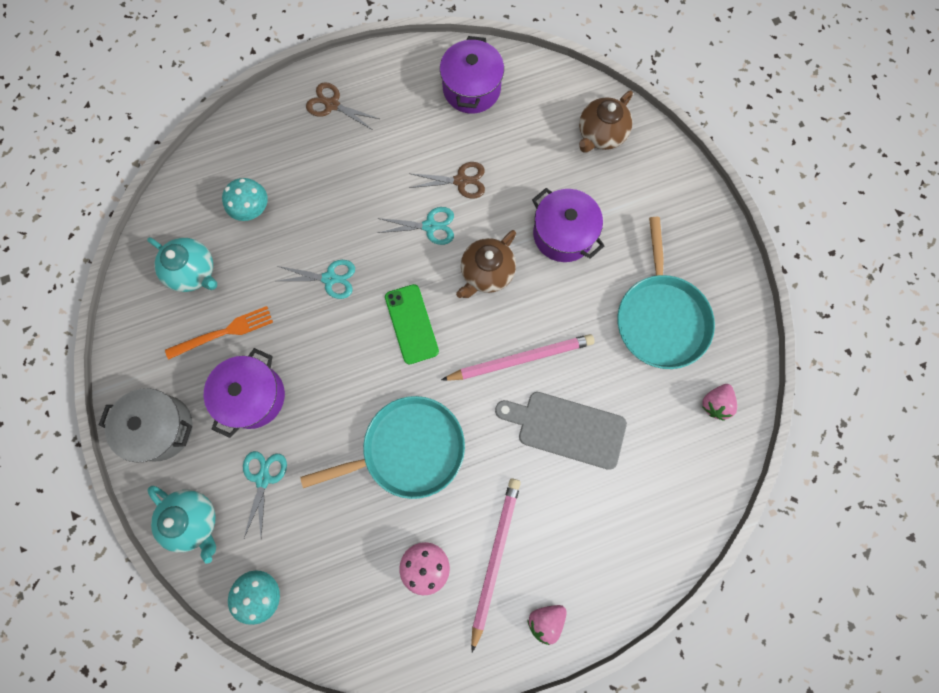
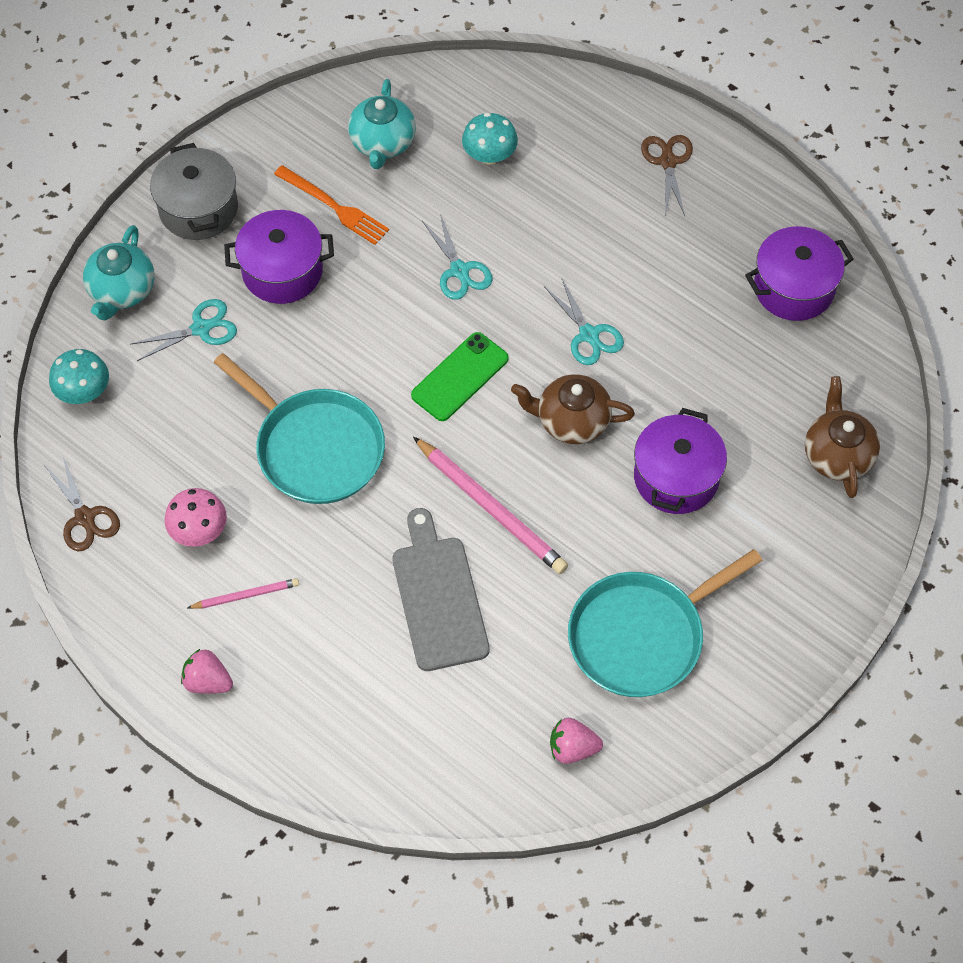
camera: 60 degrees right, 15 degrees down
(461, 181) = (667, 337): brown scissors -> brown scissors (85, 518)
(494, 558) = (245, 595): pink pencil -> pink pencil, size x0.53
(600, 134) = (837, 455): brown teapot -> brown teapot turned 75 degrees clockwise

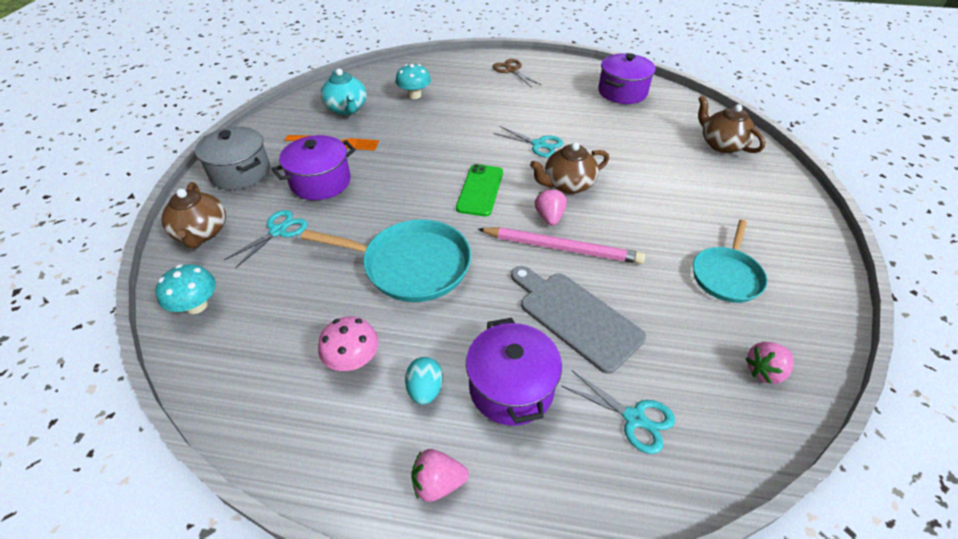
camera: 30 degrees left, 15 degrees down
(85, 518) = (240, 398): brown scissors -> none
(122, 291) = (202, 233): turquoise teapot -> brown teapot
(245, 595) = (425, 390): pink pencil -> turquoise egg
(459, 271) = (437, 144): turquoise scissors -> turquoise scissors (634, 418)
(510, 459) = (549, 217): none -> pink strawberry
(642, 636) = (726, 275): turquoise pan -> turquoise pan, size x0.65
(676, 477) = (653, 187): purple pot -> purple pot (511, 387)

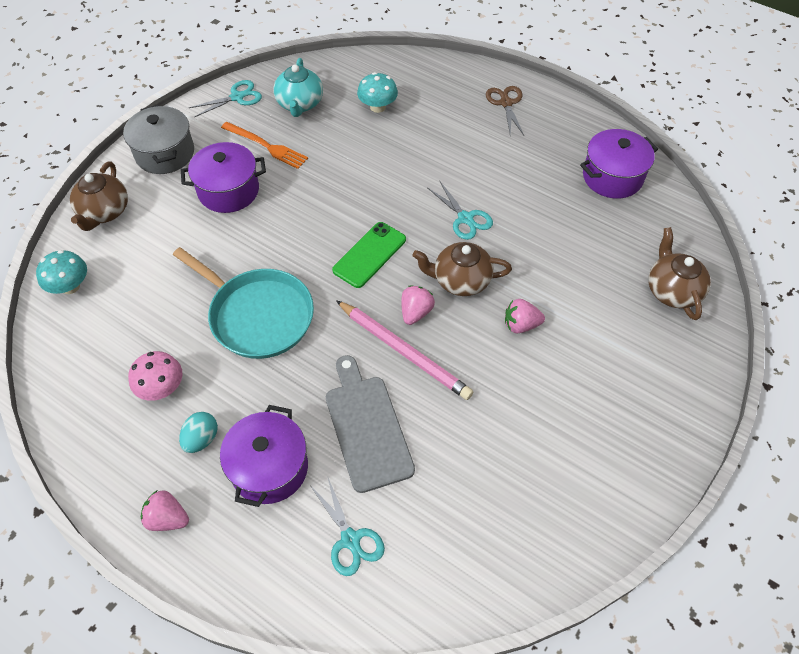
camera: 25 degrees right, 10 degrees up
(278, 231) = (166, 234): turquoise scissors -> turquoise scissors (237, 97)
(726, 275) = (543, 446): turquoise pan -> none
(764, 371) = (498, 553): pink strawberry -> pink strawberry (521, 325)

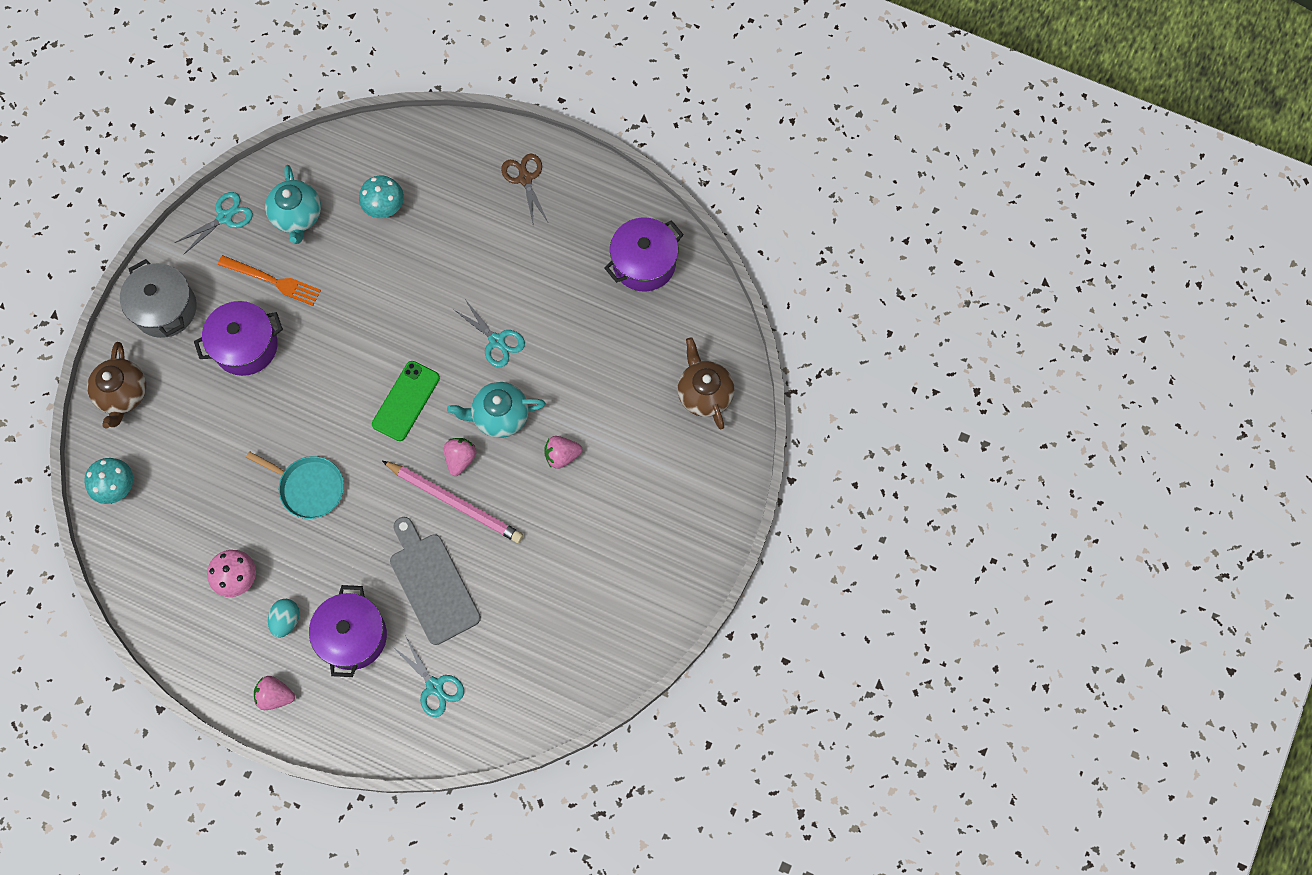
camera: 10 degrees left, 15 degrees up
(257, 315) = (309, 487): turquoise pan -> turquoise pan, size x0.65
(460, 280) = (499, 416): brown teapot -> turquoise teapot

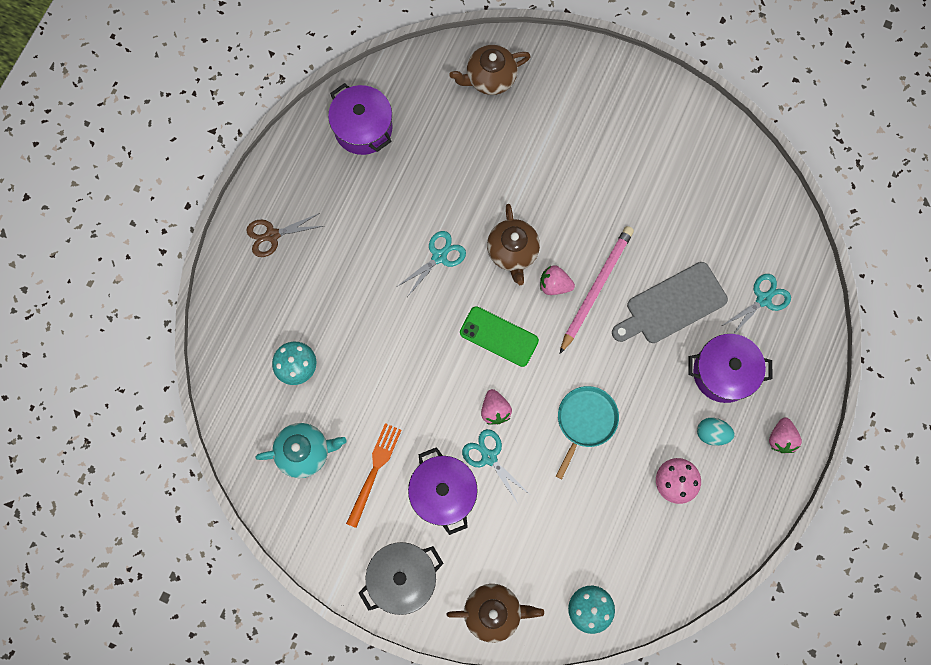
camera: 90 degrees left, 5 degrees up
(225, 217) = (303, 525): turquoise scissors -> turquoise scissors (489, 457)
(499, 416) = (513, 252): turquoise teapot -> brown teapot
(562, 456) = (550, 197): pink strawberry -> pink strawberry (495, 410)

